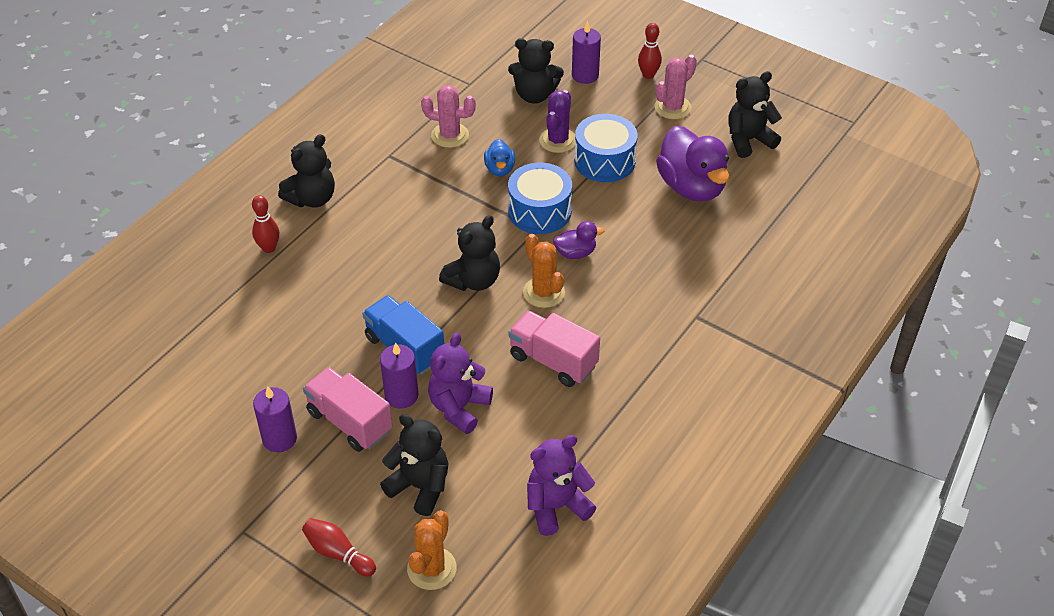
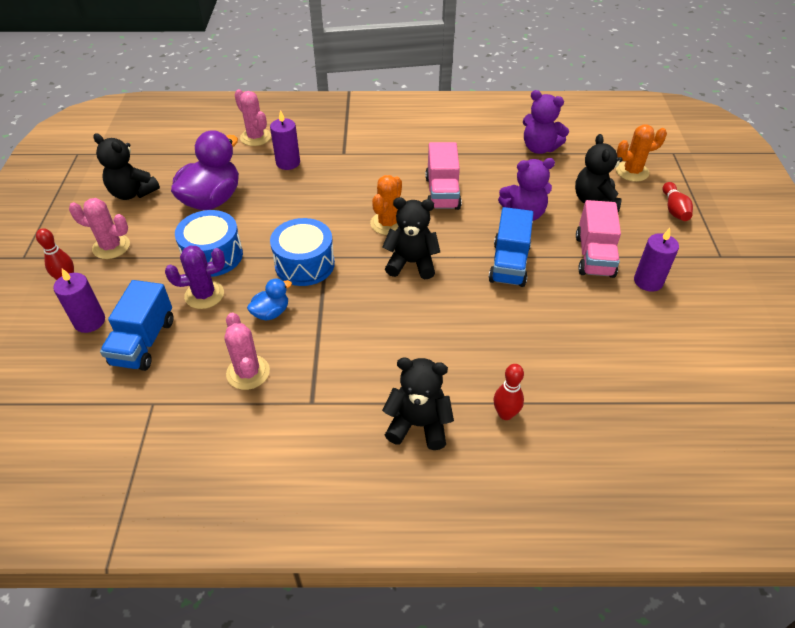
camera: 125 degrees left, 0 degrees up
(401, 395) = (546, 244): purple candle -> purple candle (288, 163)
(535, 95) = (144, 342): black teddy bear -> blue truck
(575, 253) = (334, 226): purple duck -> none
(787, 258) = (255, 137): none -> pink cactus

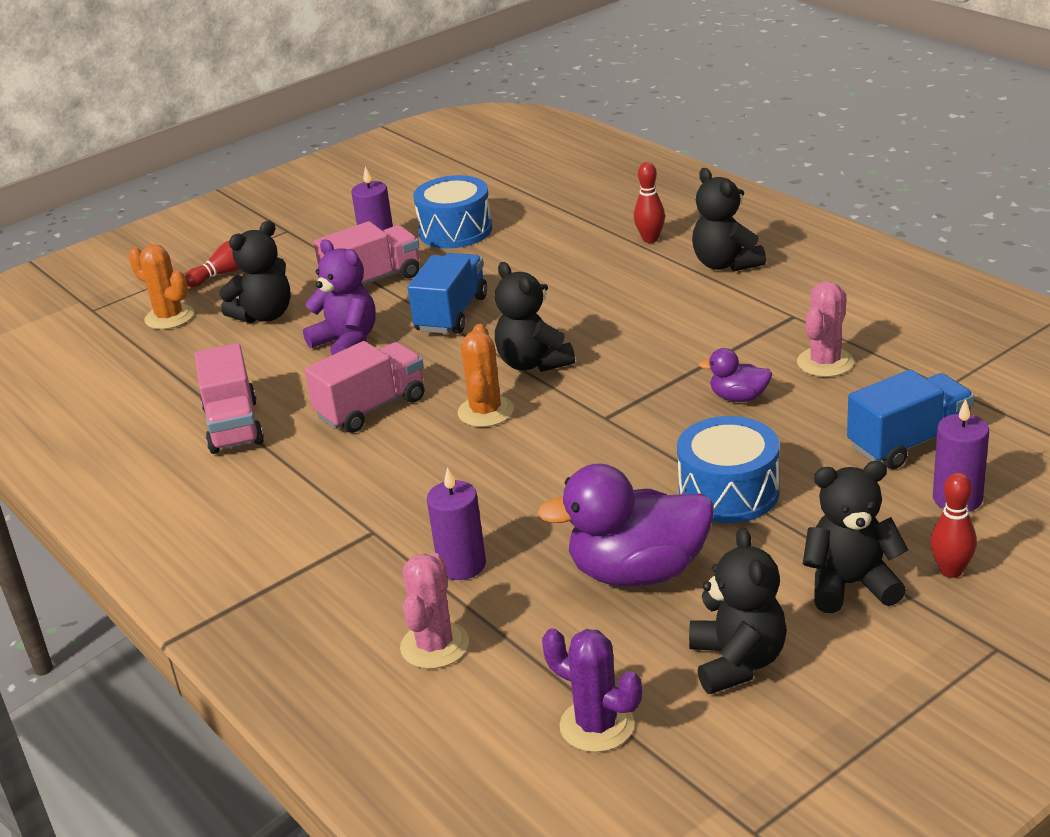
camera: 125 degrees left, 15 degrees down
(111, 247) = (850, 585): pink cactus -> black teddy bear
(204, 295) = (790, 453): purple cactus -> purple cactus (597, 725)
(271, 312) = (738, 397): blue duck -> purple duck
(304, 264) = (639, 422): blue drum -> blue drum (455, 231)
(388, 223) = (485, 412): orange cactus -> orange cactus turned 75 degrees counterclockwise
(481, 151) = (234, 426): none -> pink truck
(509, 264) = (451, 314): blue truck -> blue truck turned 45 degrees counterclockwise
(539, 148) = (176, 391): purple teddy bear -> none

